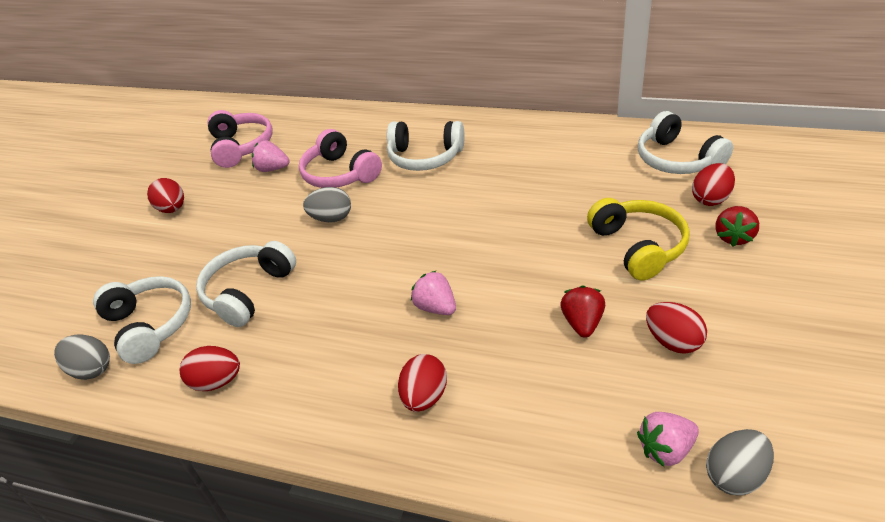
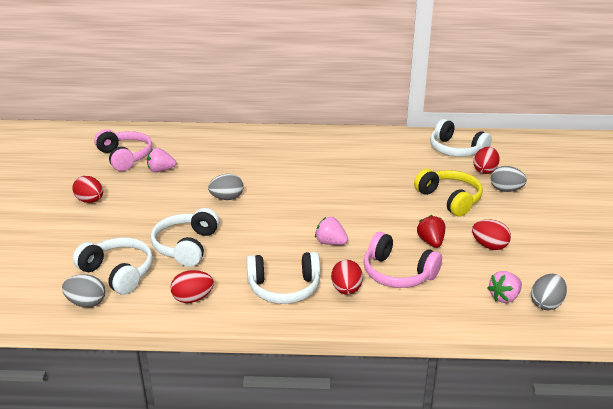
camera: 20 degrees left, 10 degrees down
(340, 174) = (218, 170): pink headphones -> pink headphones (397, 273)
(425, 157) = (279, 157): white headphones -> white headphones (284, 288)
(733, 237) = (506, 190): red strawberry -> grey egg

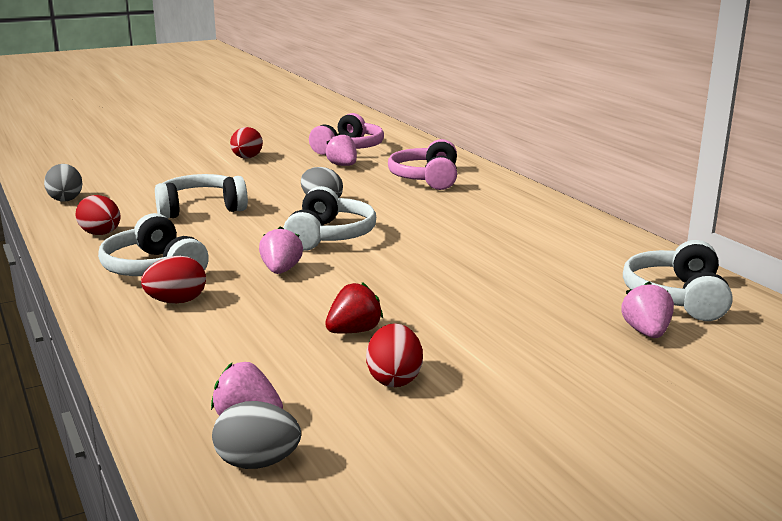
camera: 60 degrees right, 10 degrees down
(118, 273) = (126, 197): white headphones -> white headphones (330, 236)
(397, 273) = (244, 324): pink headphones -> pink headphones (426, 178)
(450, 199) = (502, 322): yellow headphones -> none
(485, 170) = (646, 332): red egg -> pink strawberry
(506, 190) = (606, 362): grey egg -> none

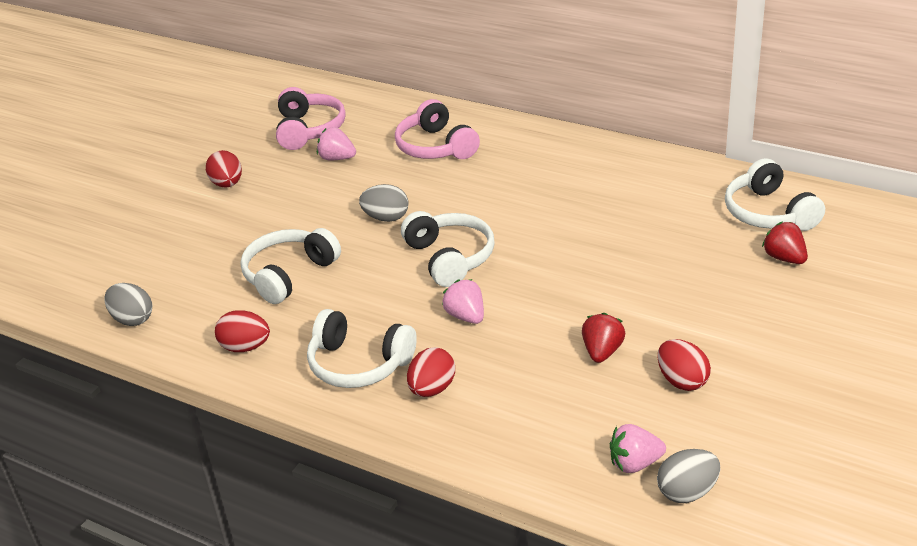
camera: 30 degrees left, 15 degrees up
(646, 332) = (784, 258): pink strawberry -> red strawberry

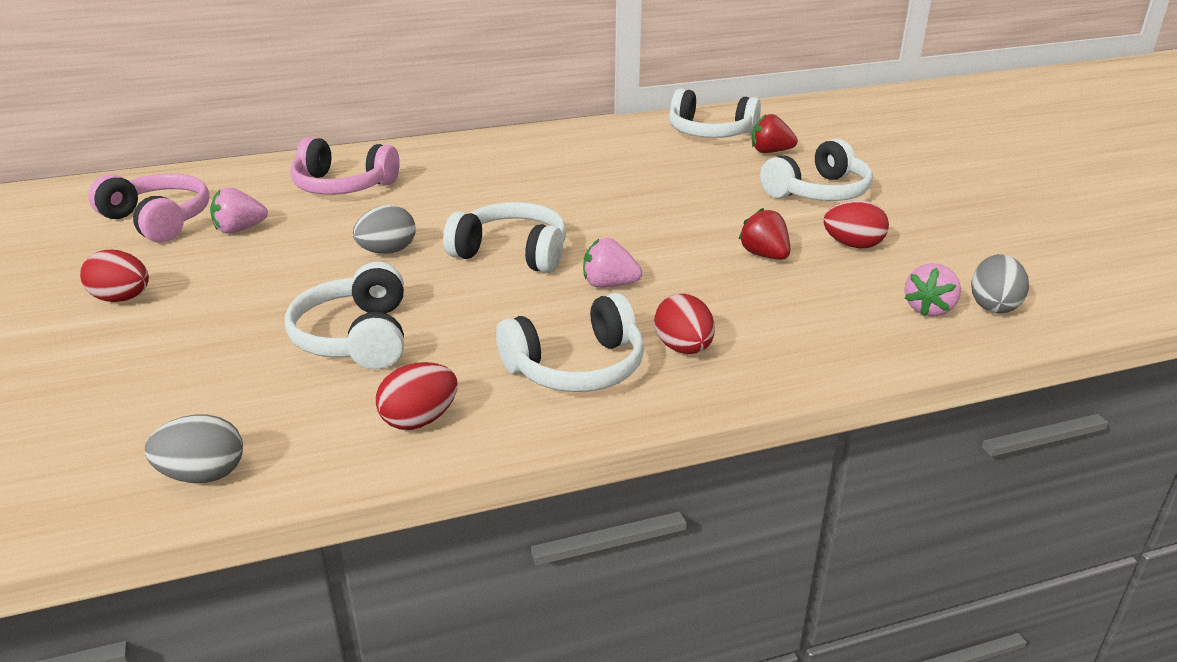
camera: 50 degrees left, 5 degrees down
(748, 319) = (818, 192): none -> white headphones

